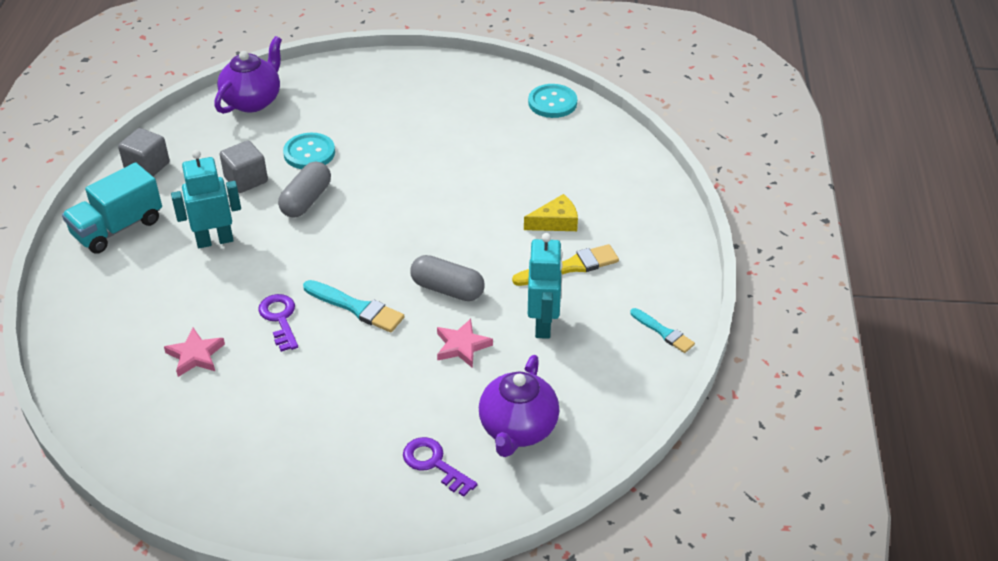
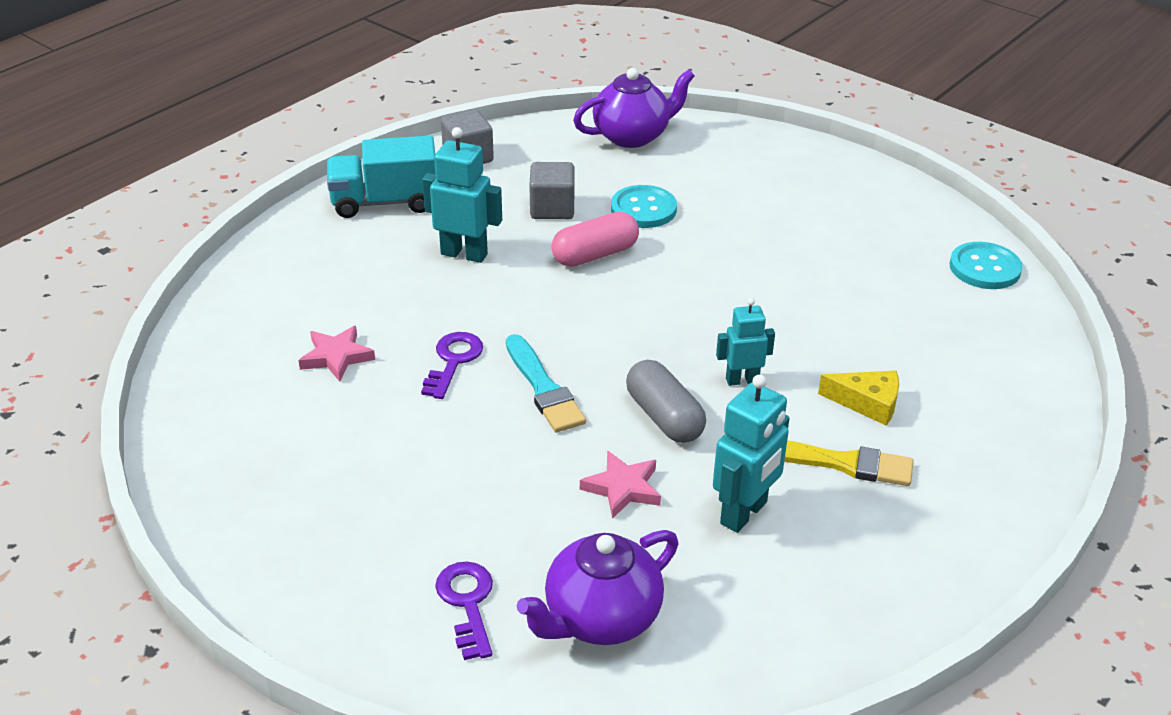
camera: 35 degrees right, 5 degrees down
(306, 200) = (595, 255): grey capsule -> pink capsule
(473, 242) = (742, 380): none -> turquoise robot
(663, 332) = (897, 602): turquoise brush -> none

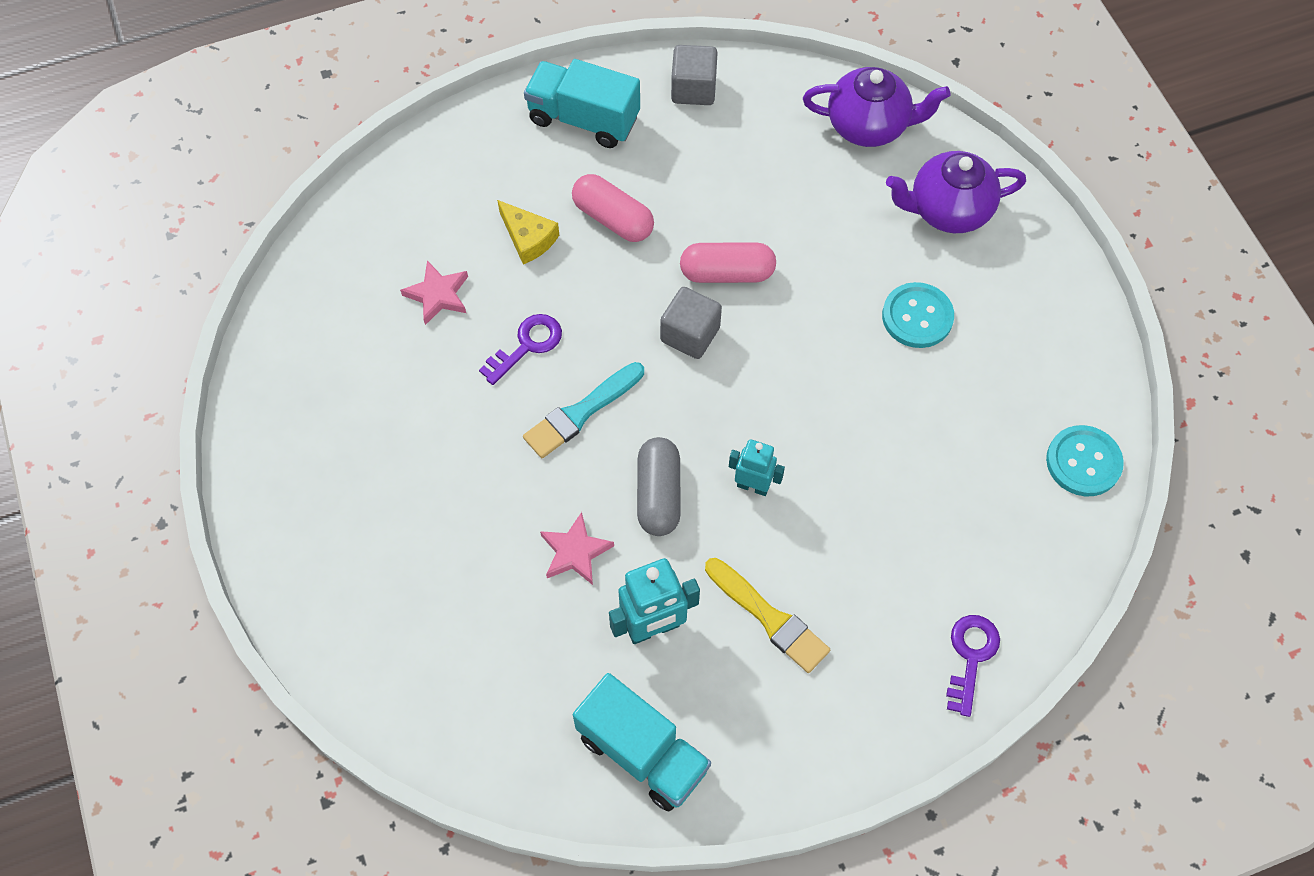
camera: 30 degrees right, 25 degrees up
(464, 254) = (613, 218): turquoise robot -> pink capsule
(467, 604) = (390, 602): purple key -> purple key (970, 657)
(543, 388) = (581, 413): turquoise brush -> turquoise brush turned 45 degrees clockwise
(552, 209) = (727, 194): grey cube -> grey cube (690, 334)
(600, 618) = (476, 668): purple teapot -> purple teapot (948, 210)
(643, 209) = (811, 233): turquoise button -> turquoise button (917, 317)
(818, 611) = (642, 752): none -> turquoise truck
(867, 403) = (843, 566): yellow cheese -> yellow cheese (528, 238)

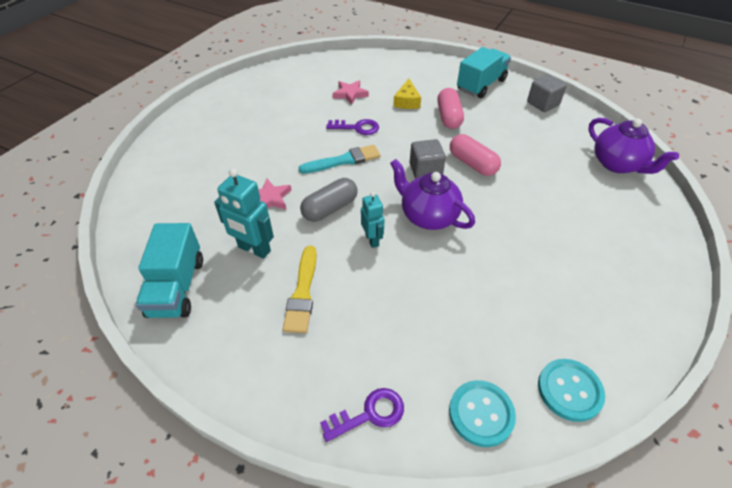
camera: 50 degrees right, 15 degrees down
(581, 413) = (343, 160): turquoise brush -> turquoise brush turned 150 degrees clockwise
(583, 119) = (481, 85): turquoise truck -> turquoise truck turned 60 degrees clockwise
(917, 317) = (548, 246): turquoise button -> turquoise button (481, 414)
(948, 210) = (623, 220): purple teapot -> purple teapot (428, 216)

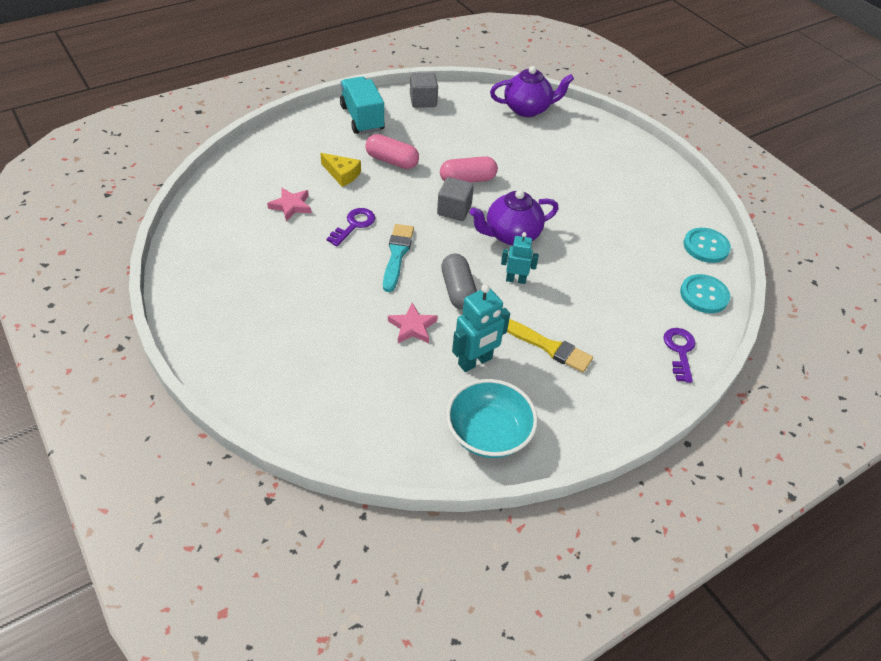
camera: 65 degrees left, 0 degrees up
(177, 287) = (488, 433): turquoise truck -> turquoise bowl

